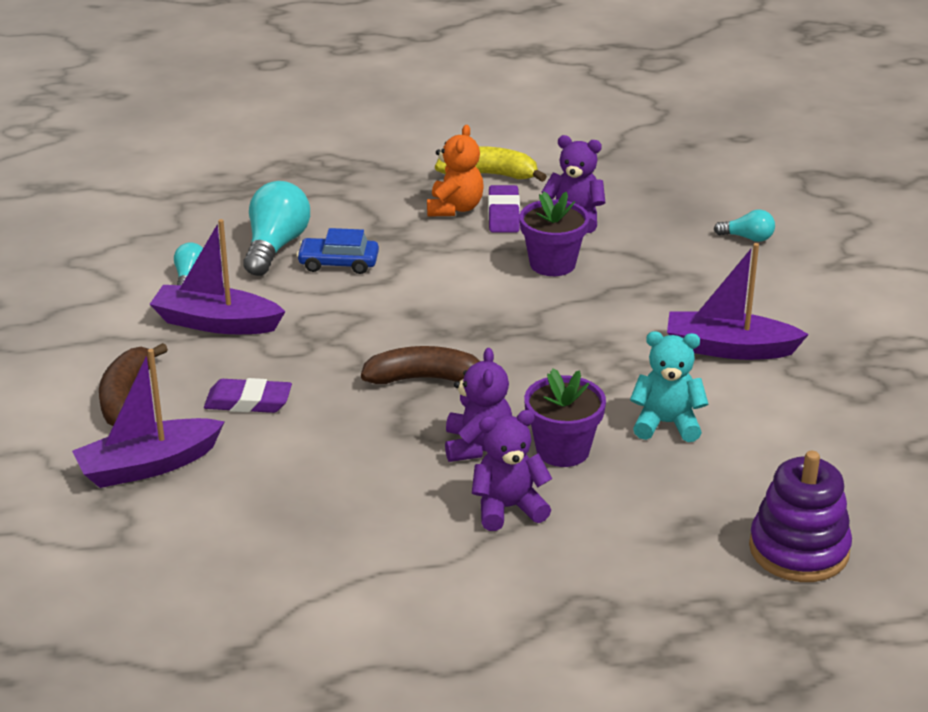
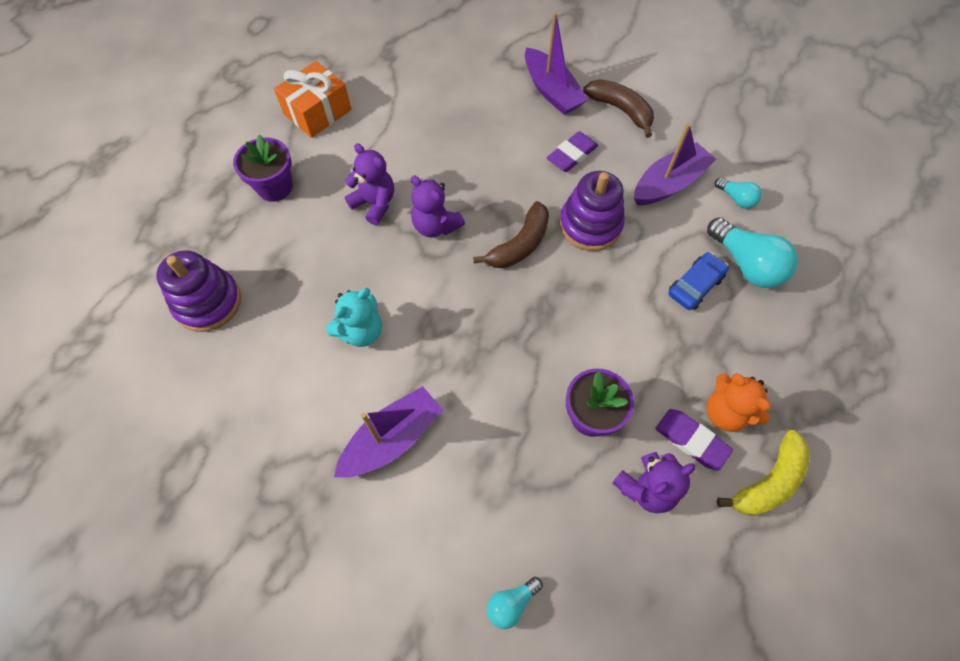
camera: 130 degrees right, 30 degrees up
(148, 465) = (551, 91): purple boat -> purple boat turned 135 degrees clockwise
(340, 347) = (590, 225): none -> purple stacking toy
(430, 656) = (317, 112): none -> orange gift
(508, 508) = (374, 204): purple teddy bear -> purple teddy bear turned 75 degrees counterclockwise
(563, 450) = (392, 261): purple flower pot -> purple flower pot (275, 187)

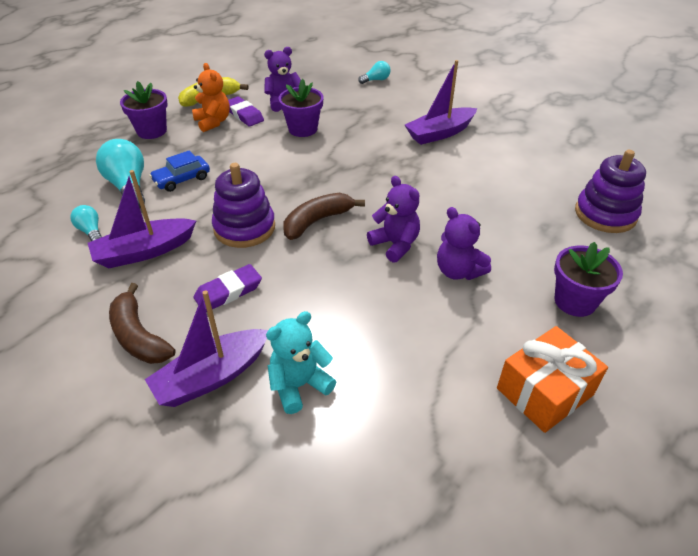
camera: 170 degrees left, 20 degrees down
(361, 331) = (465, 183): turquoise teddy bear -> turquoise teddy bear (299, 385)
(551, 91) = (212, 376): purple boat -> purple boat turned 105 degrees counterclockwise
(795, 375) = (152, 131): none -> purple flower pot

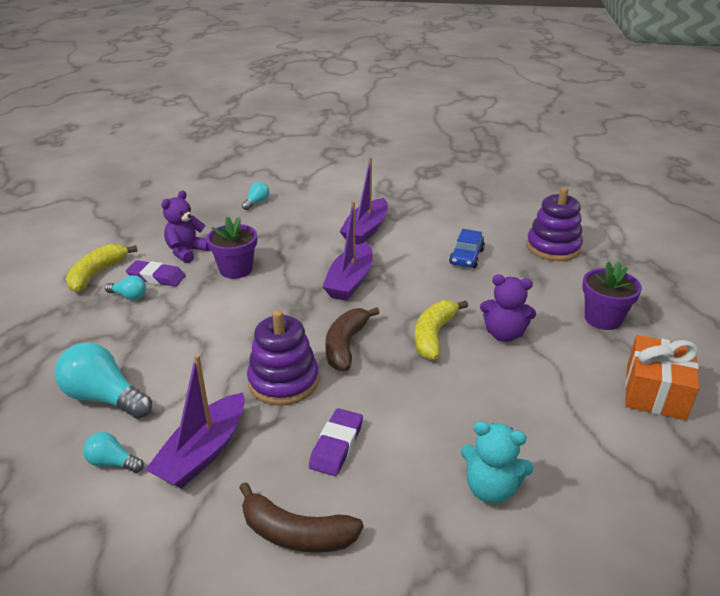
camera: 35 degrees left, 10 degrees down
(152, 131) = (64, 331): purple flower pot -> none
(182, 179) = (160, 365): blue car -> blue car (466, 257)
(212, 376) = (410, 526): purple boat -> purple boat (350, 281)
(213, 122) = (129, 296): orange teddy bear -> turquoise light bulb
(299, 385) = (491, 489): turquoise teddy bear -> turquoise teddy bear turned 90 degrees counterclockwise
(395, 244) = (433, 335): purple teddy bear -> yellow banana

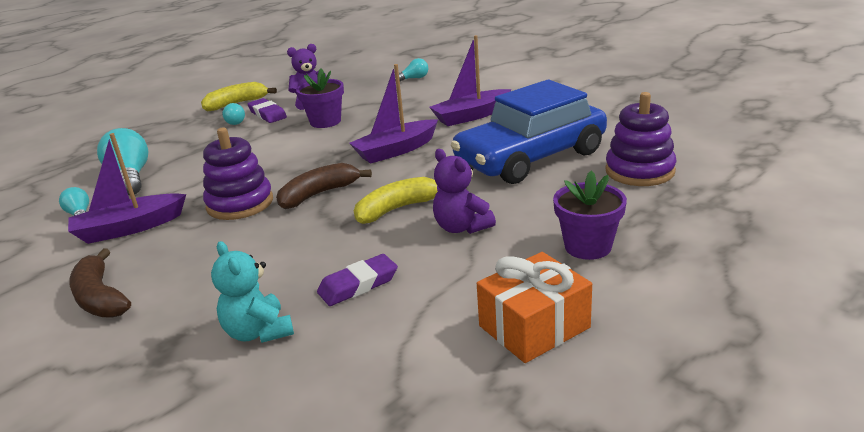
camera: 40 degrees right, 5 degrees down
(336, 445) = (206, 256): purple eraser -> purple eraser (358, 285)
(466, 257) = (530, 157): blue car -> blue car, size x2.45

